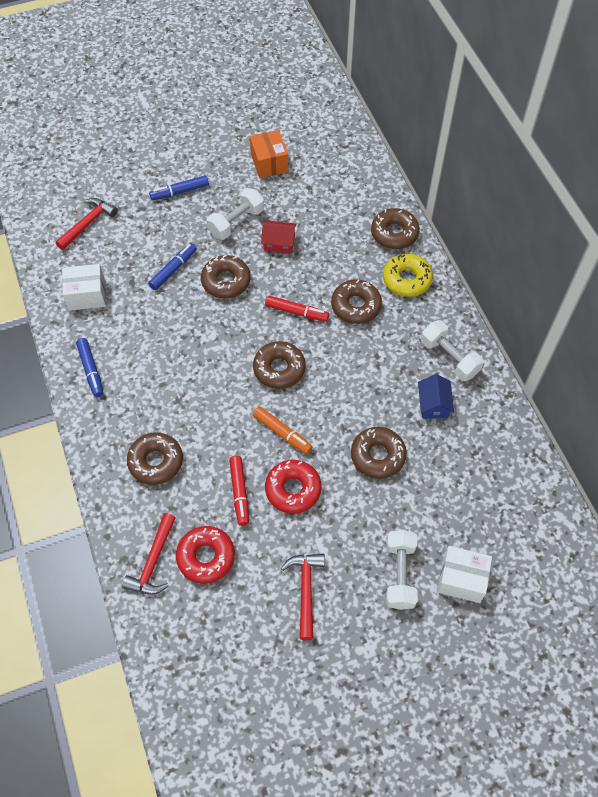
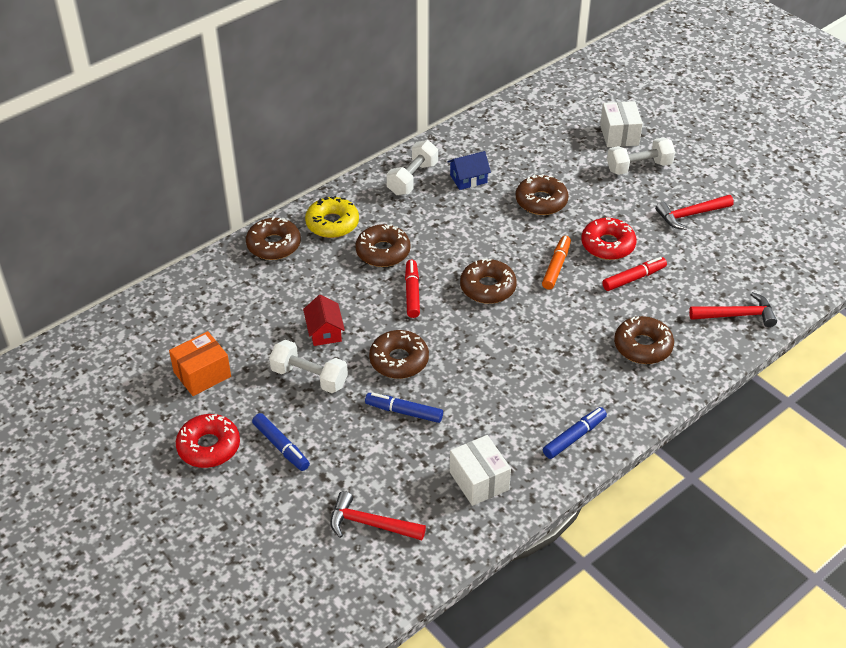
camera: 110 degrees left, 15 degrees down
(206, 557) = (707, 282): red donut -> red donut (209, 447)

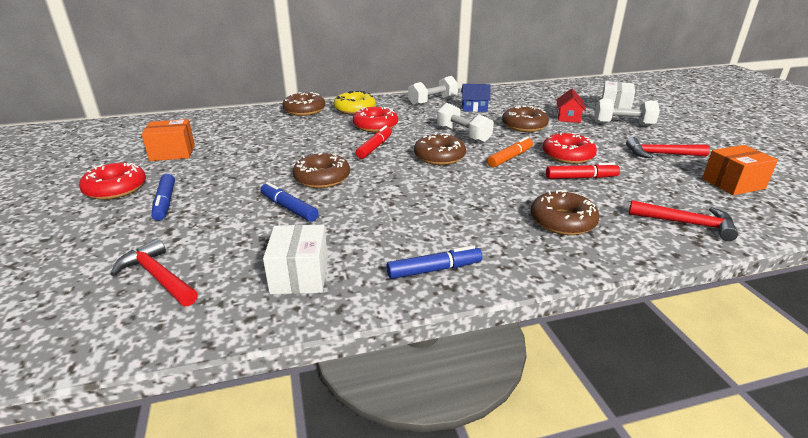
camera: 25 degrees right, 15 degrees down
(309, 377) = (242, 171): white dumbbell -> white dumbbell (463, 135)
(324, 331) = (285, 152): red house -> red house (568, 117)
(383, 252) = (375, 126): brown donut -> red donut
(761, 244) = (733, 183): none -> orange box

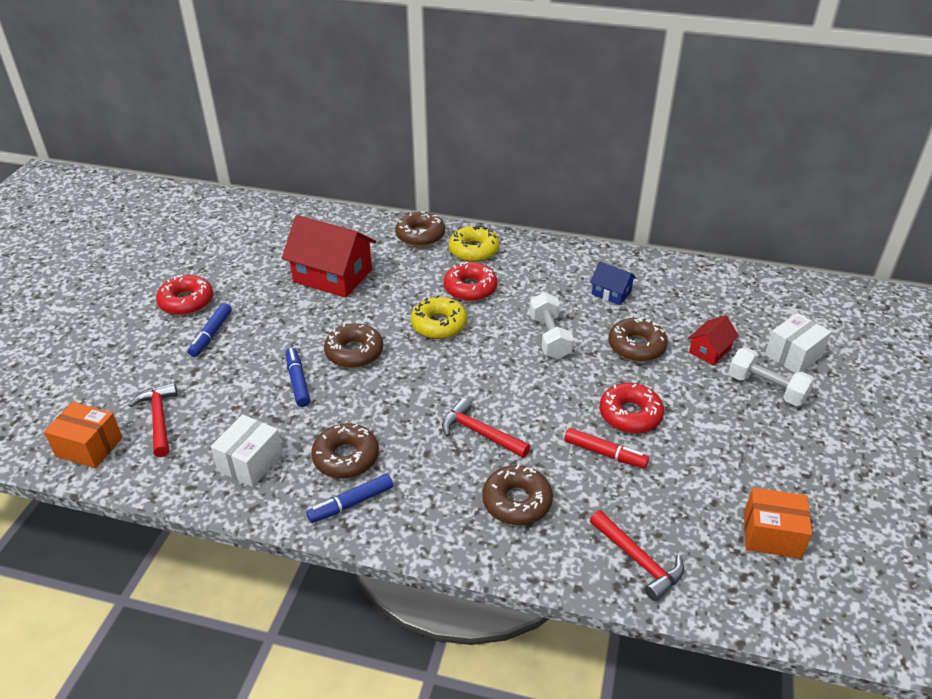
camera: 30 degrees right, 10 degrees up
(172, 153) = (256, 266): orange box -> orange box (89, 447)
(253, 143) = (332, 276): none -> red house
(374, 147) = (439, 324): red marker -> yellow donut
(433, 102) = (573, 264): white dumbbell -> none
(434, 270) = (351, 503): blue marker -> blue marker turned 135 degrees clockwise
(439, 157) = (490, 363): brown donut -> brown donut (346, 457)
(510, 158) = (562, 393): orange marker -> none
(660, 154) = (746, 456): red hammer -> red hammer (479, 433)

